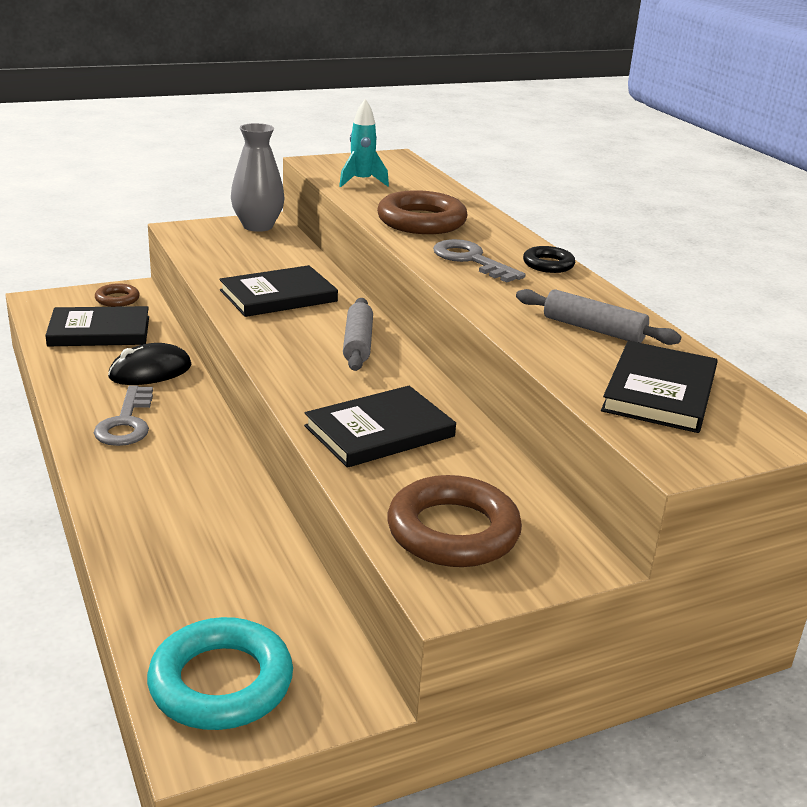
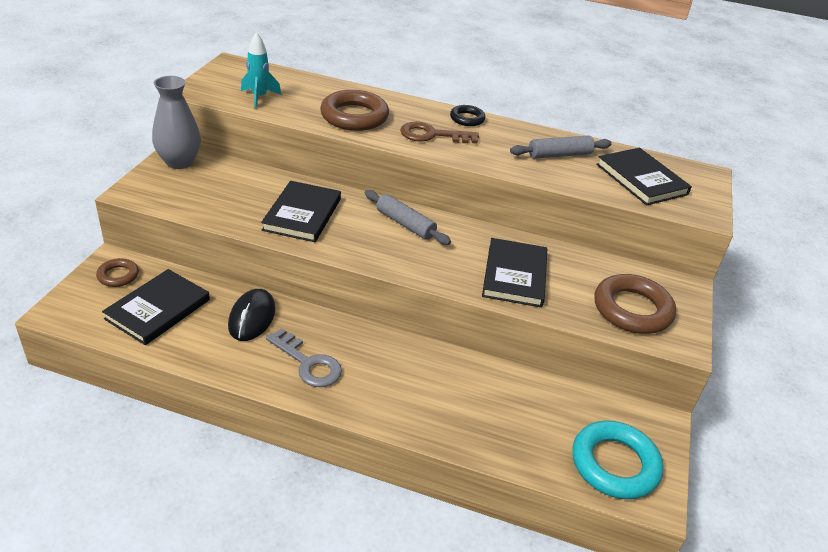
camera: 50 degrees left, 10 degrees up
(471, 260) = (432, 135): grey key -> brown key

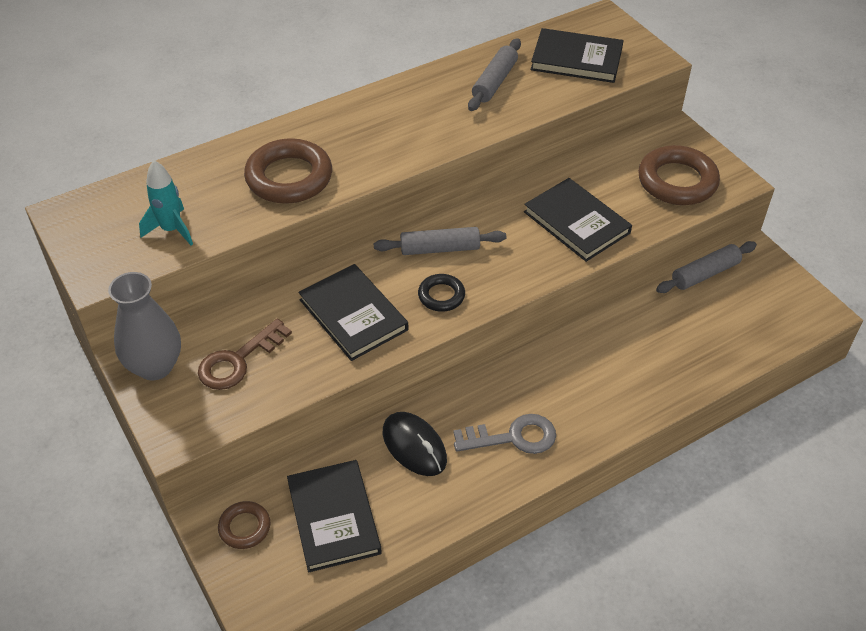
camera: 45 degrees left, 10 degrees up
(432, 135) = (381, 143): brown key -> brown key (238, 360)
(467, 119) = (375, 101): black ring -> black ring (441, 296)
(595, 398) = (705, 273): none -> grey rolling pin
(614, 464) = (775, 310): turquoise ring -> none

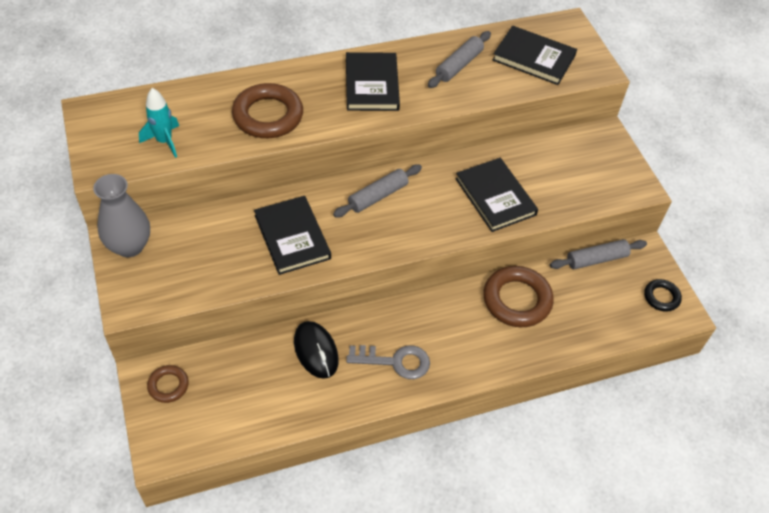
camera: 10 degrees right, 5 degrees up
(238, 360) = (193, 255): brown key -> none
(333, 517) = (237, 393): black book -> black book (371, 84)
(440, 248) = (378, 196): grey rolling pin -> grey rolling pin turned 45 degrees counterclockwise
(441, 296) = (366, 236): black ring -> black ring (661, 297)
(677, 181) = (591, 178): brown ring -> brown ring (517, 300)

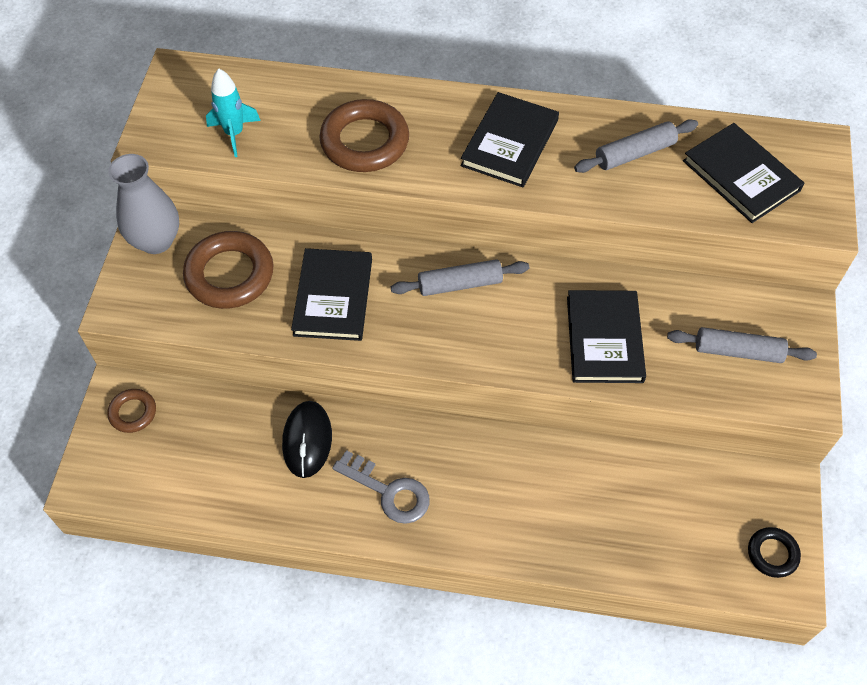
camera: 30 degrees right, 5 degrees up
(517, 300) = (578, 478): brown ring -> brown ring (230, 274)
(596, 259) = (713, 468): grey rolling pin -> grey rolling pin (738, 351)

